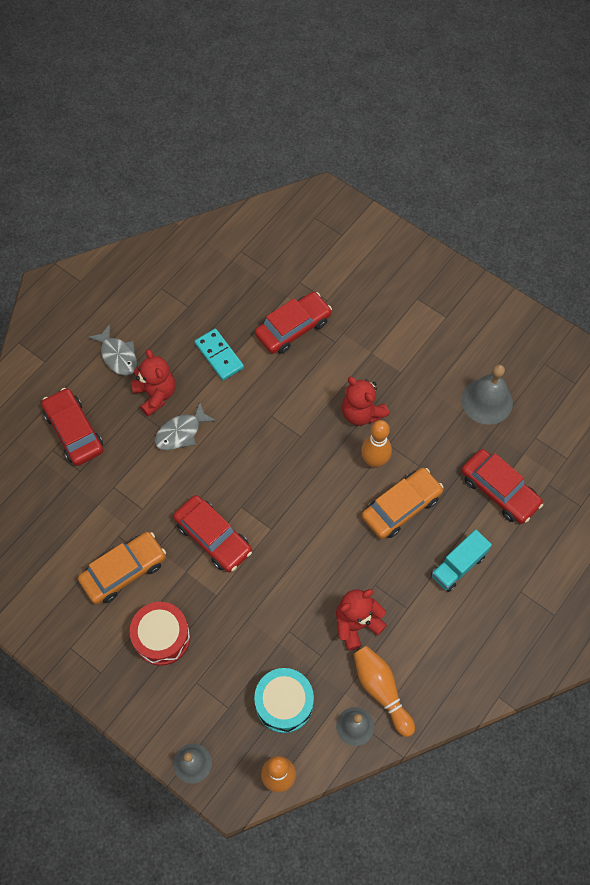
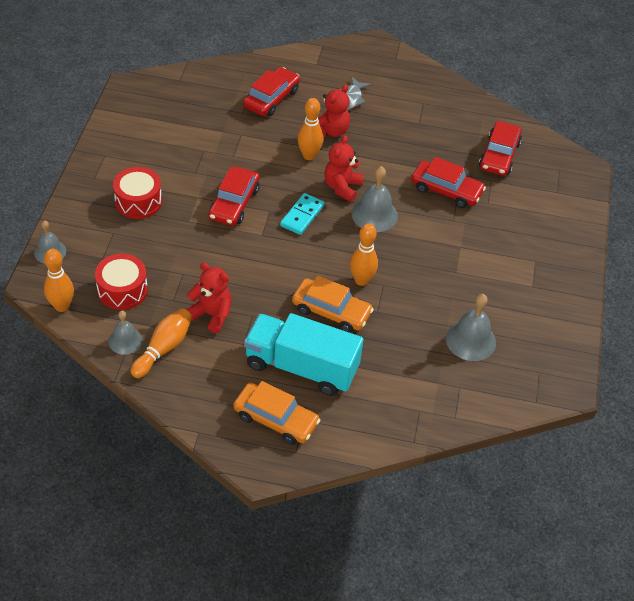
camera: 60 degrees right, 15 degrees down
(124, 571) = (178, 163): orange car -> orange car (276, 419)
(181, 432) = (309, 156): grey fish -> orange bowling pin
(219, 356) = (389, 155): turquoise domino -> turquoise domino (302, 215)
(284, 703) = (122, 290): turquoise drum -> red drum
(294, 408) = (374, 214): none -> grey bell
(361, 413) = (400, 258): red teddy bear -> red teddy bear (342, 187)
(458, 566) = (301, 367): turquoise truck -> turquoise truck, size x1.89
(499, 490) = (390, 375): red car -> red car (499, 155)

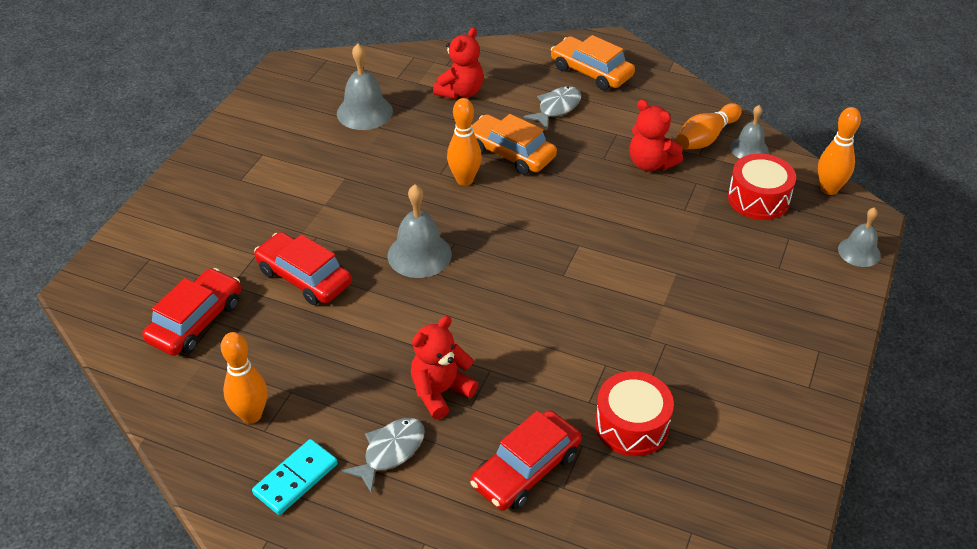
camera: 165 degrees left, 5 degrees down
(138, 201) = (748, 307): red drum -> red drum (631, 425)
(234, 203) = (611, 290): red car -> none
(301, 367) = (557, 108): turquoise truck -> grey fish
(302, 215) = (519, 263): turquoise domino -> turquoise domino (296, 479)
(309, 156) = (487, 352): orange bowling pin -> orange bowling pin (251, 415)
(342, 187) = (451, 297): red teddy bear -> red teddy bear (460, 92)

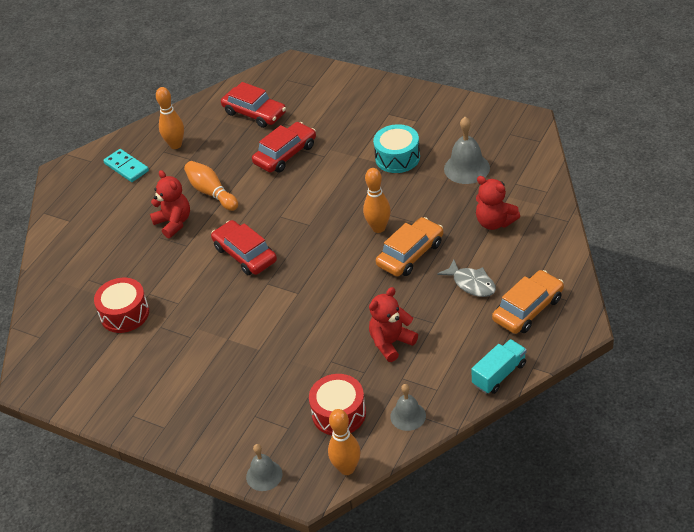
camera: 100 degrees right, 0 degrees up
(334, 168) = (397, 158): none -> turquoise drum
(390, 452) = (134, 203): grey fish -> none
(419, 254) = (299, 207): grey bell -> none
(526, 469) = (106, 262): red car -> red car (245, 254)
(682, 90) = (499, 374): none -> turquoise truck
(705, 138) = (425, 385): orange bowling pin -> orange bowling pin (211, 192)

